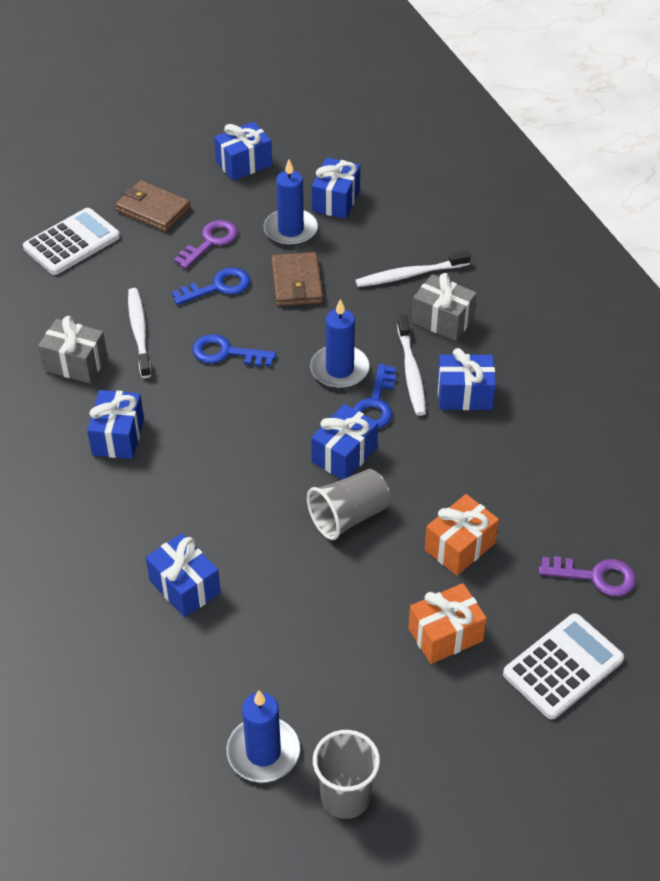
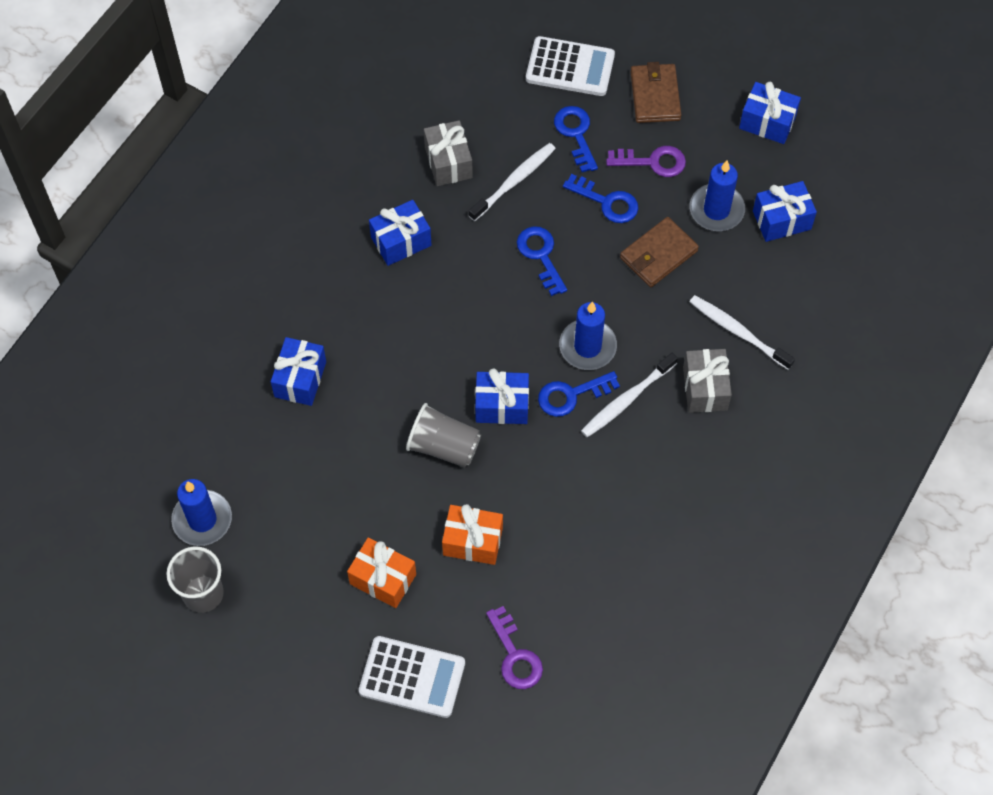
camera: 55 degrees right, 15 degrees up
(137, 272) = (576, 134): none -> blue key
(464, 394) = (633, 454): blue gift -> none

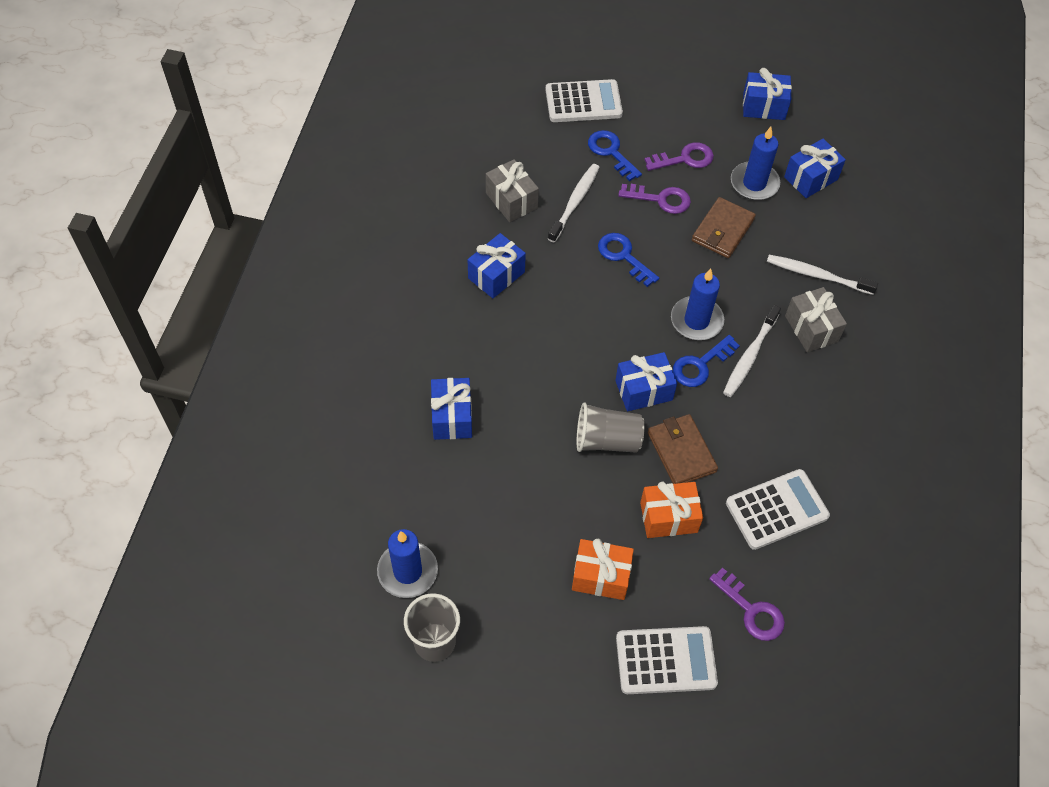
camera: 20 degrees left, 5 degrees down
(584, 565) = (777, 510): none -> white calculator
(607, 202) = (660, 199): blue key -> purple key
(655, 95) = (663, 107): brown wallet -> brown wallet (681, 452)

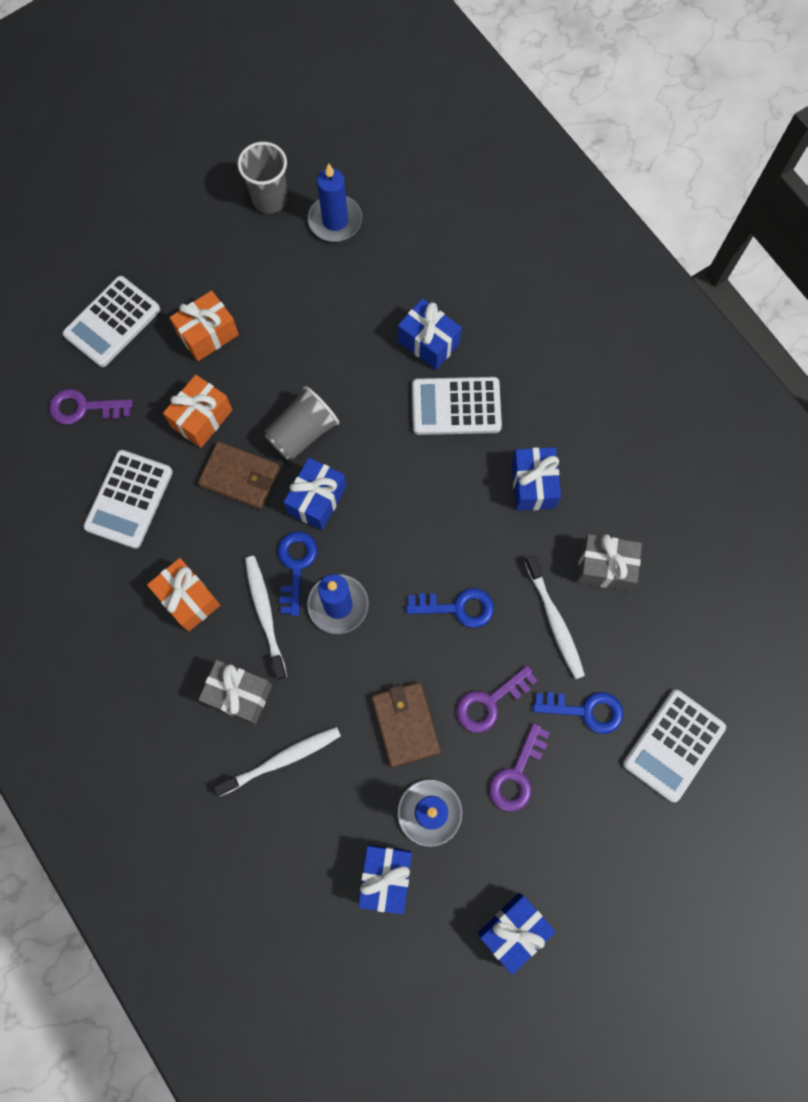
camera: 135 degrees right, 15 degrees up
(485, 361) = (456, 406): none -> white calculator
(793, 409) = (188, 599): none -> orange gift

